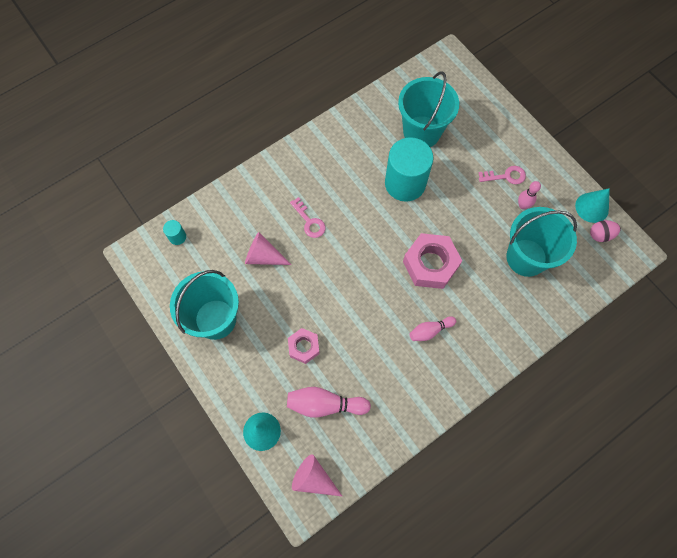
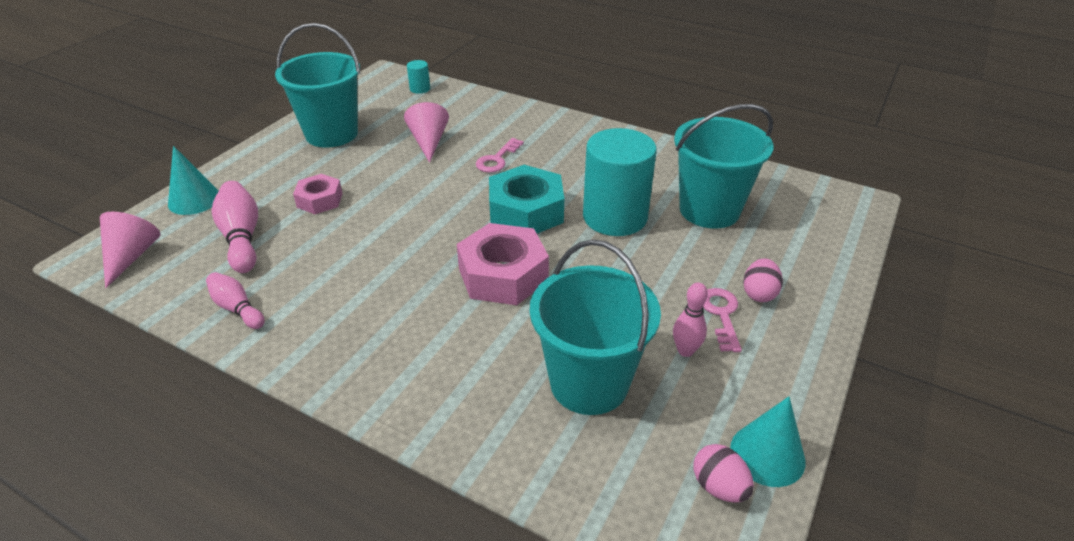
camera: 65 degrees right, 30 degrees down
(376, 228) = (526, 211): none -> turquoise nut
(430, 331) = (391, 304): pink bowling pin -> pink bowling pin (237, 308)
(498, 150) = (759, 293): none -> pink egg
(506, 176) = (721, 315): pink key -> pink key turned 150 degrees counterclockwise

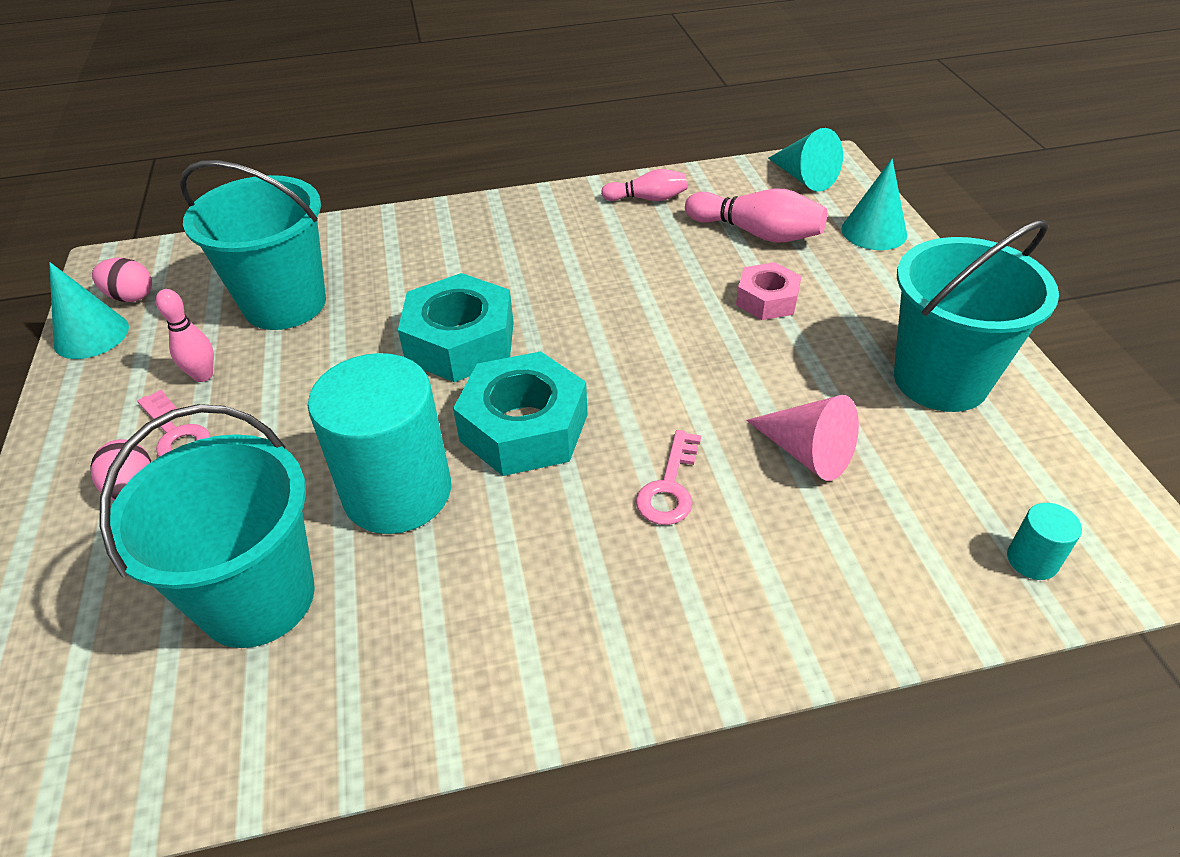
camera: 140 degrees right, 5 degrees up
(131, 256) = (804, 178): pink cone -> turquoise cone
(497, 159) = (670, 487): pink key -> pink key turned 150 degrees counterclockwise
(503, 275) = (460, 342): pink nut -> turquoise nut

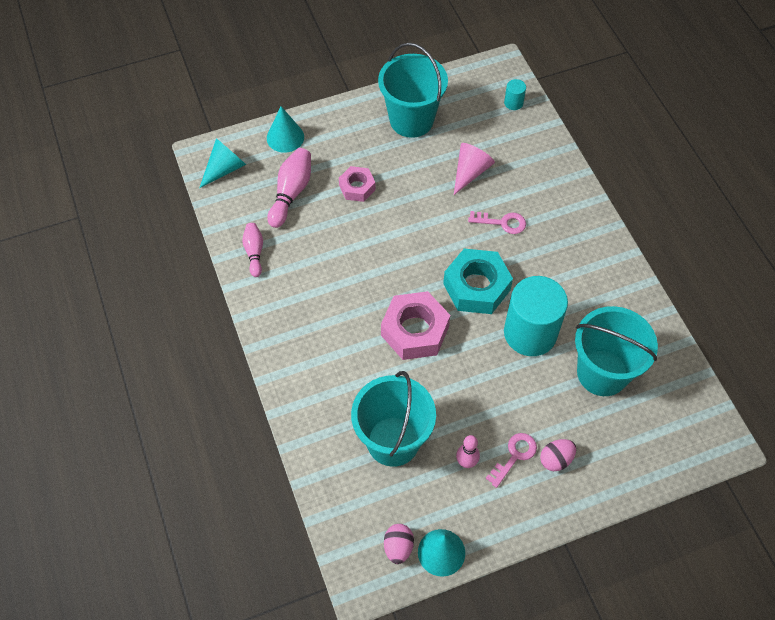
camera: 100 degrees left, 15 degrees up
(460, 342) = (415, 331): turquoise nut -> pink nut

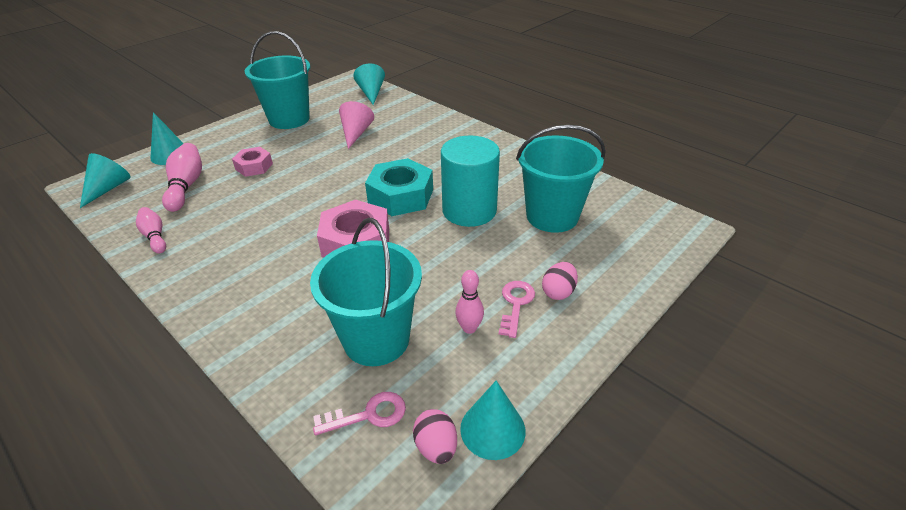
camera: 25 degrees left, 20 degrees down
(502, 222) = (400, 153): pink key -> pink key (368, 414)
(513, 103) = (371, 93): turquoise cylinder -> turquoise cone

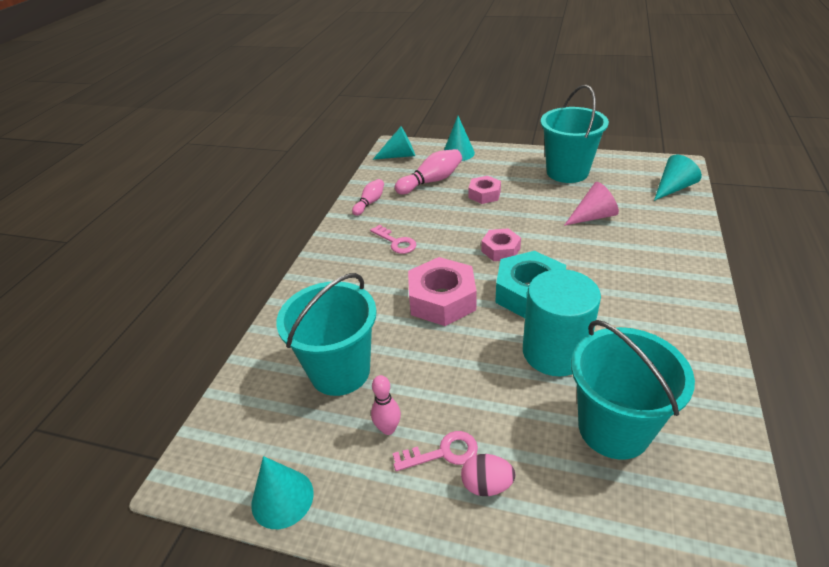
camera: 65 degrees right, 0 degrees up
(335, 188) = (500, 250): none -> pink nut
(368, 414) = (265, 405): pink key -> pink key (396, 242)
(436, 447) = (250, 464): pink egg -> none

